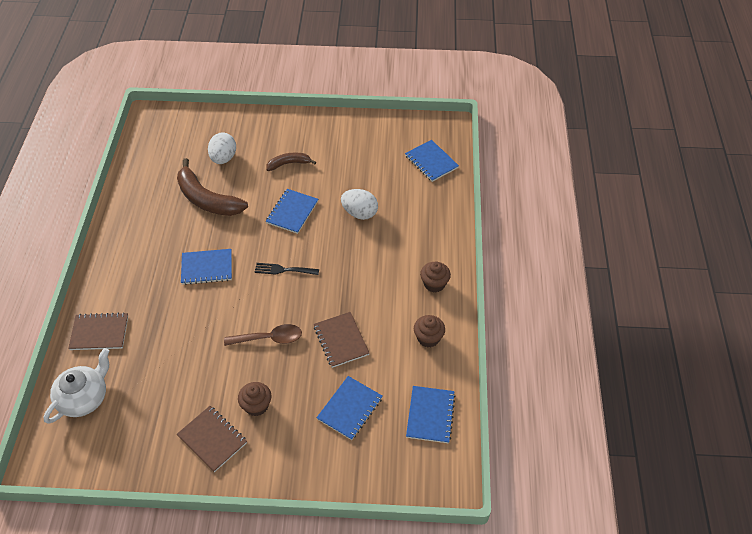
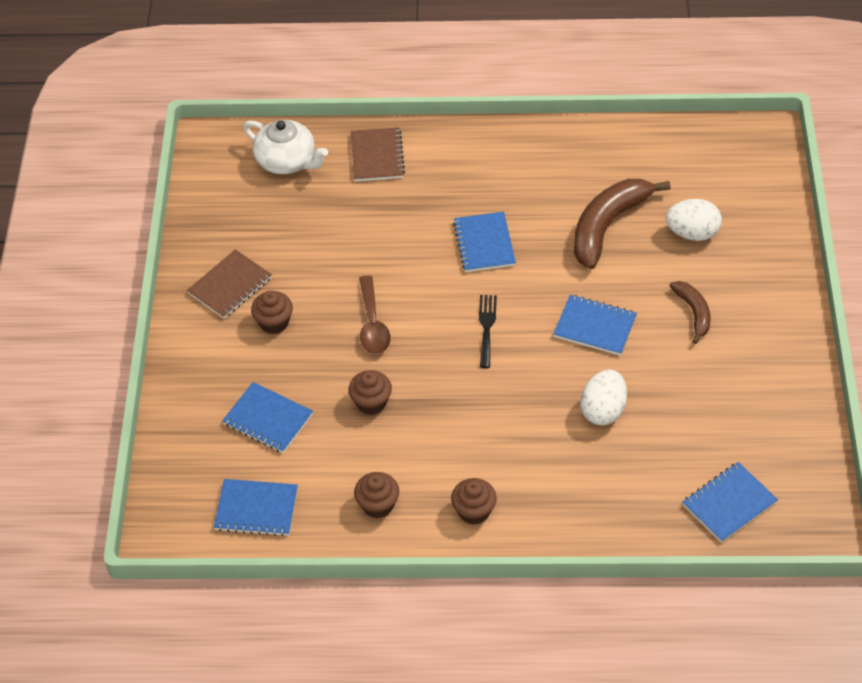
camera: 90 degrees right, 0 degrees up
(341, 340) = (371, 402): brown notebook -> brown cupcake

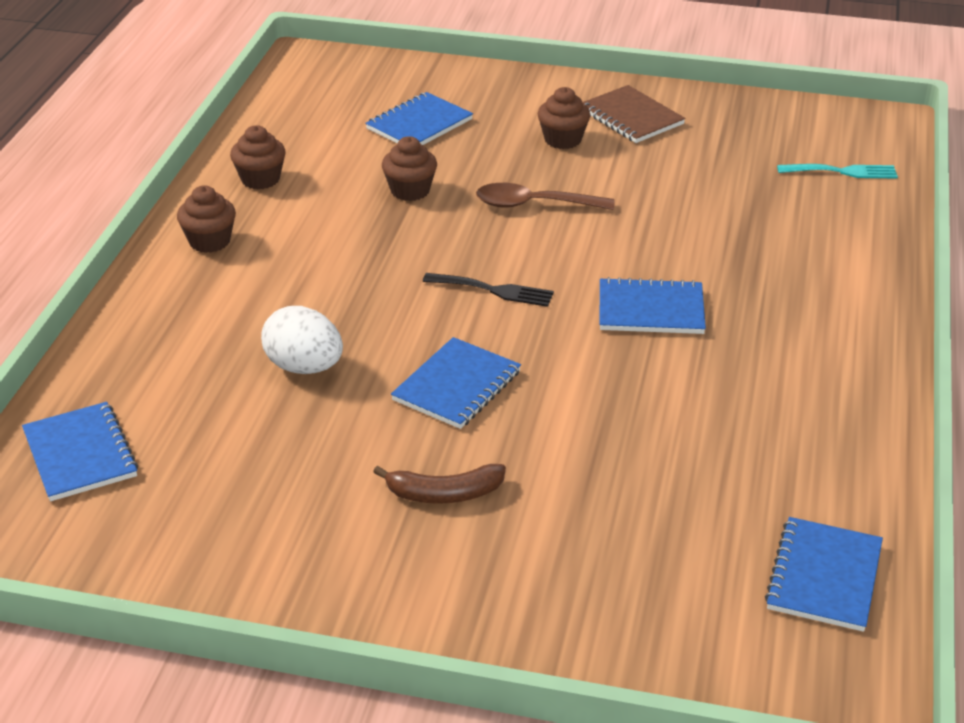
camera: 100 degrees right, 15 degrees down
(256, 509) = (301, 108): blue notebook -> blue notebook (824, 576)
(287, 161) = (843, 172): white teapot -> turquoise fork
(377, 156) = (844, 241): brown notebook -> none
(607, 226) = (658, 435): brown banana -> none
(692, 233) = (618, 529): white egg -> none

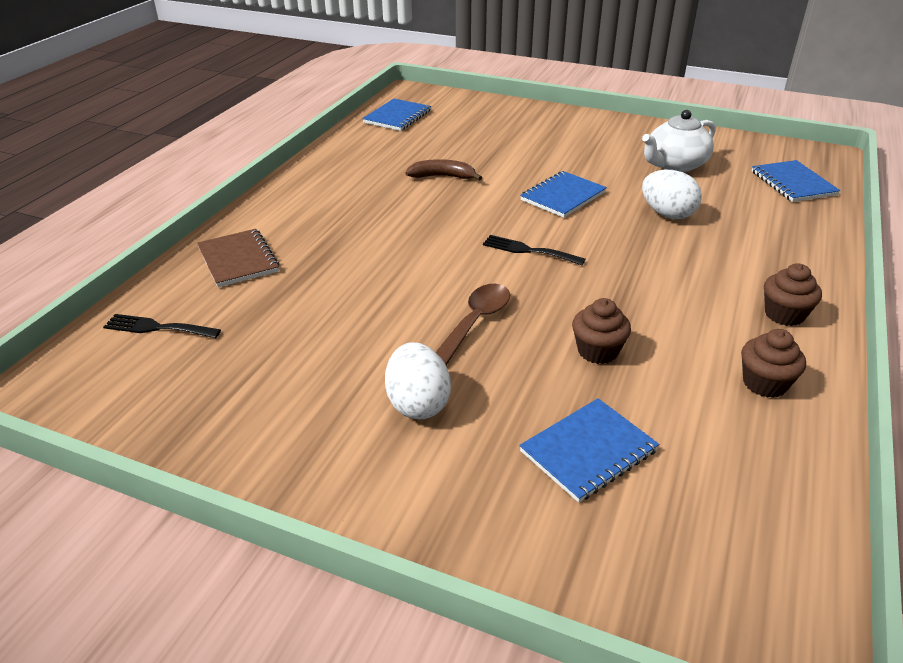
camera: 170 degrees left, 0 degrees up
(265, 480) = (675, 165): none -> white teapot
(444, 494) = (574, 153): brown banana -> brown banana (443, 176)
(534, 204) = (475, 322): brown spoon -> brown spoon turned 75 degrees counterclockwise
(562, 139) = (418, 403): brown cupcake -> white egg
(631, 117) = (320, 431): brown notebook -> brown notebook (238, 260)
(651, 309) = (415, 227): blue notebook -> none
(843, 172) = (157, 328): turquoise fork -> black fork

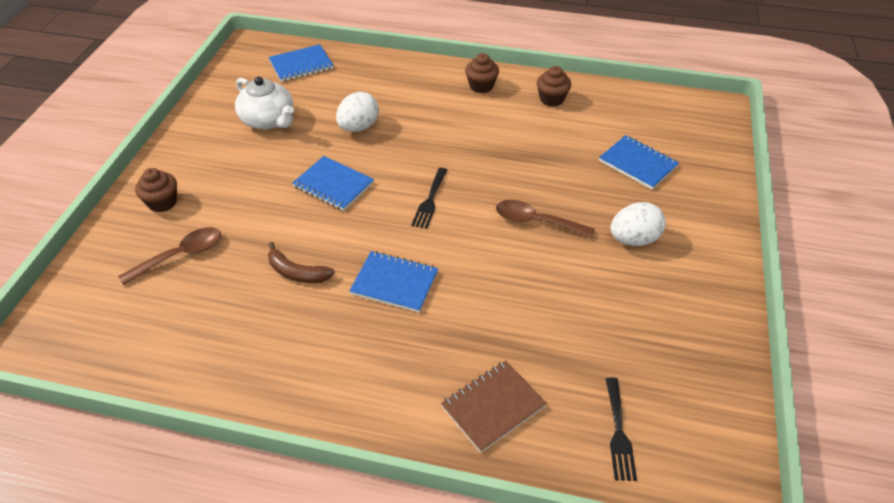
camera: 100 degrees left, 10 degrees up
(397, 117) = (122, 342): blue notebook -> blue notebook (394, 283)
(443, 176) = (297, 272): brown banana -> brown banana turned 60 degrees counterclockwise
(480, 132) = (180, 255): none -> brown spoon
(597, 351) = (547, 161): brown cupcake -> brown cupcake (162, 202)

